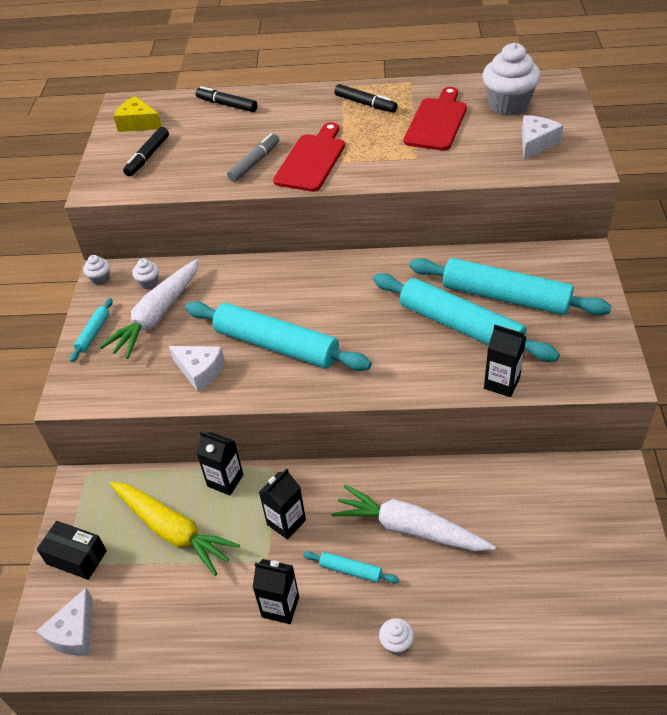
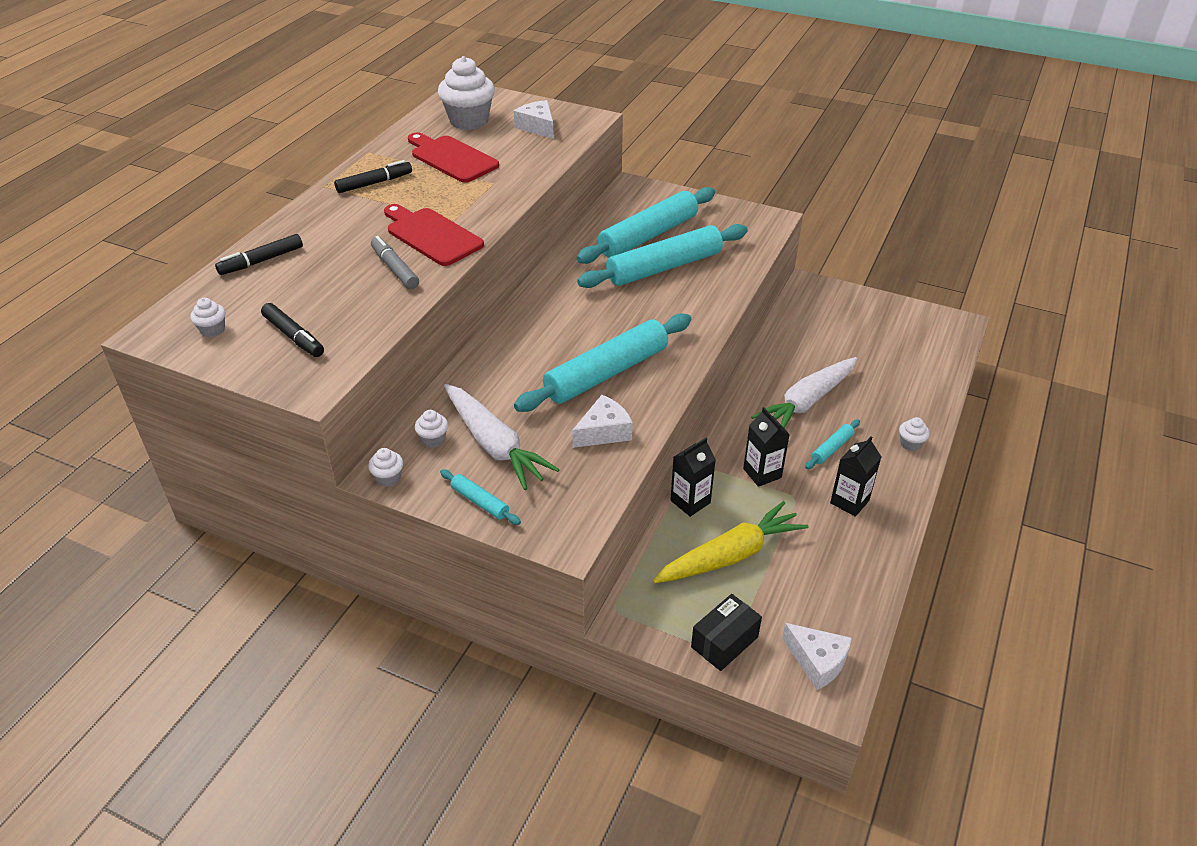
camera: 70 degrees left, 5 degrees down
(138, 123) = (213, 330): yellow cheese -> white cupcake
(501, 383) = (741, 269): black carton -> none

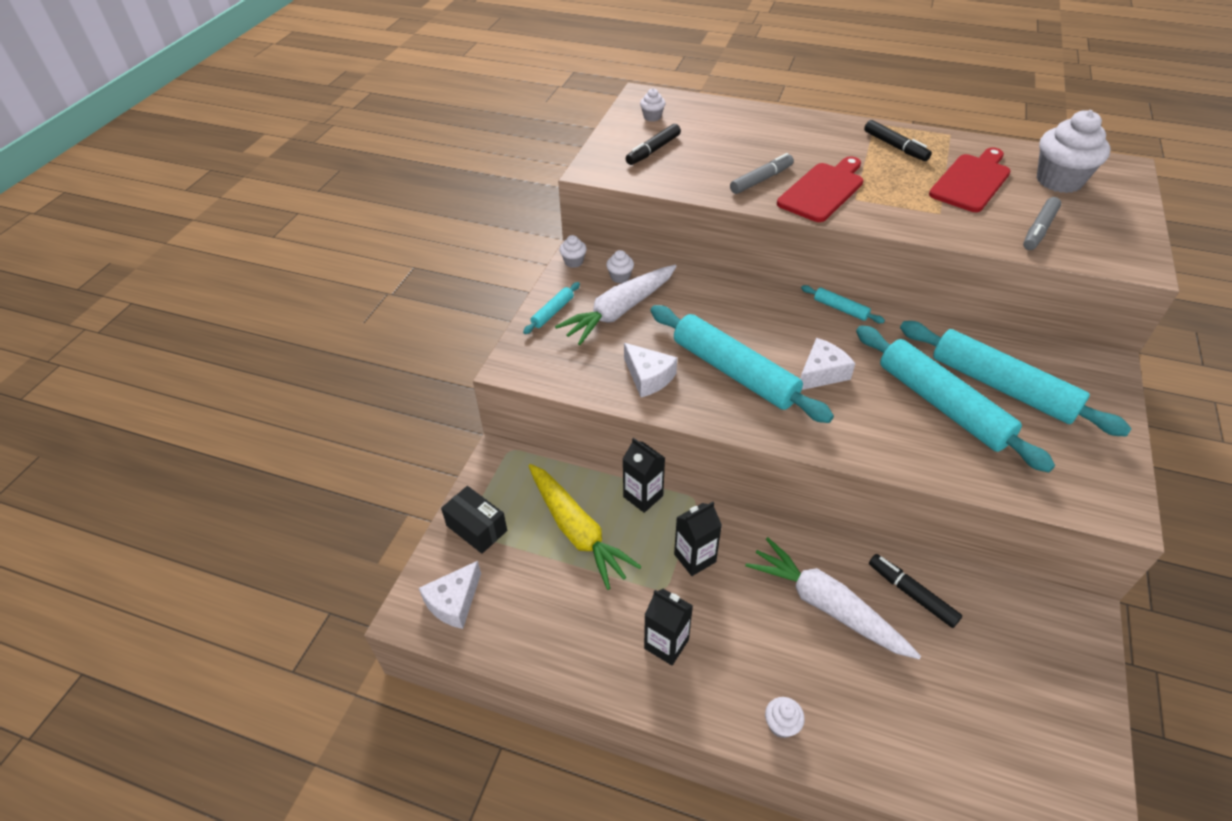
camera: 85 degrees right, 5 degrees up
(261, 261) = (746, 118): black marker -> black marker (911, 594)
(534, 145) = (1039, 230): none -> grey marker
(537, 127) = (1083, 228): white cheese -> white cheese (821, 373)
(832, 448) = (751, 630): turquoise rolling pin -> turquoise rolling pin (840, 309)

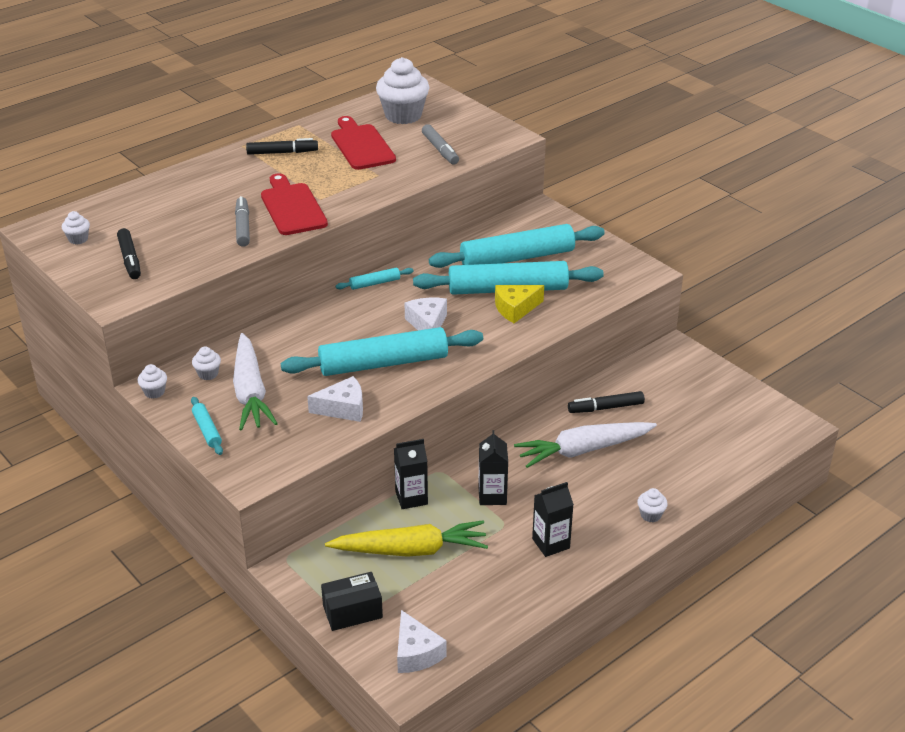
camera: 60 degrees left, 10 degrees down
(918, 426) = (515, 309): none -> yellow cheese

